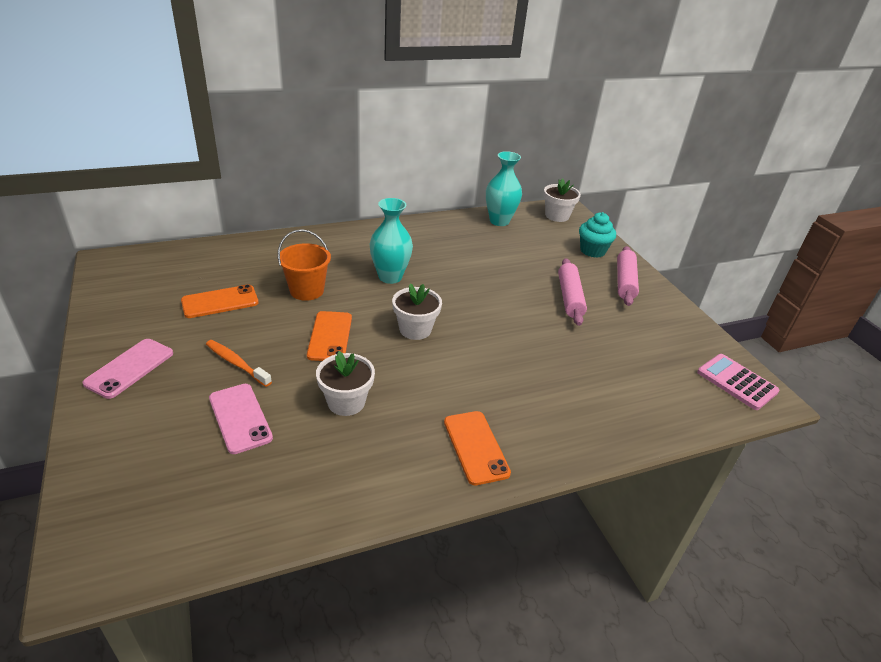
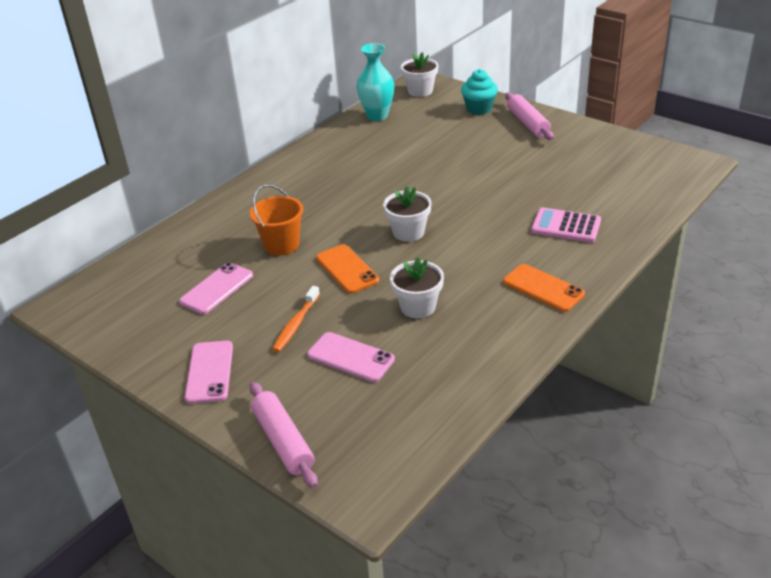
camera: 25 degrees left, 0 degrees up
(220, 302) = (217, 288): orange phone -> pink phone
(236, 363) = (296, 324): orange toothbrush -> orange toothbrush turned 75 degrees counterclockwise
(390, 277) = (339, 202): turquoise vase -> none
(569, 297) = (499, 154): pink rolling pin -> pink rolling pin (283, 441)
(736, 382) = (669, 161): pink calculator -> pink calculator (566, 226)

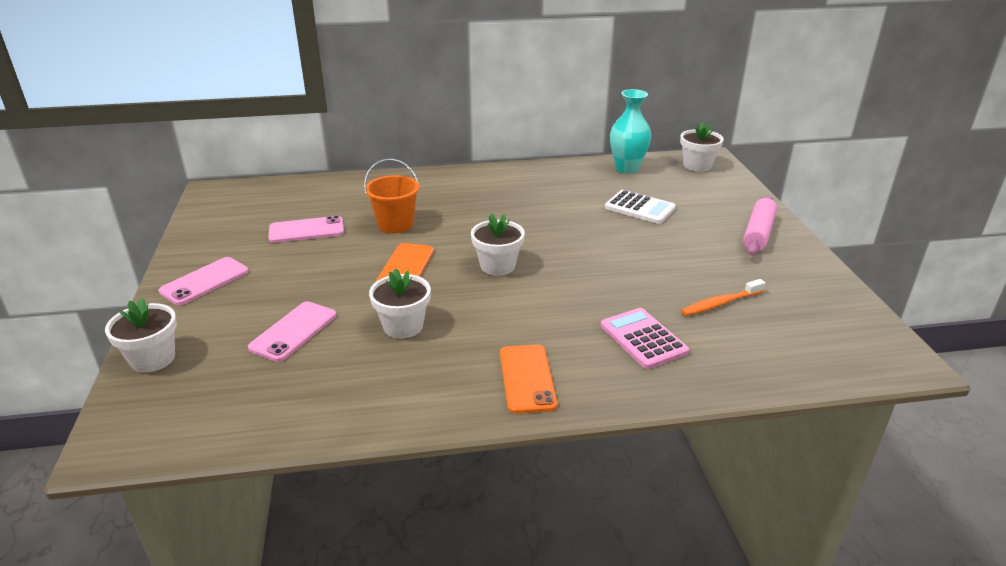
camera: 40 degrees right, 5 degrees down
(283, 441) = (153, 359): pink rolling pin -> white flower pot
(296, 324) = (305, 284): orange toothbrush -> orange toothbrush (720, 303)
(350, 357) = (293, 331): pink phone -> pink phone turned 45 degrees clockwise
(432, 142) = (639, 208): none -> white calculator
(479, 109) = (729, 201): turquoise cupcake -> none

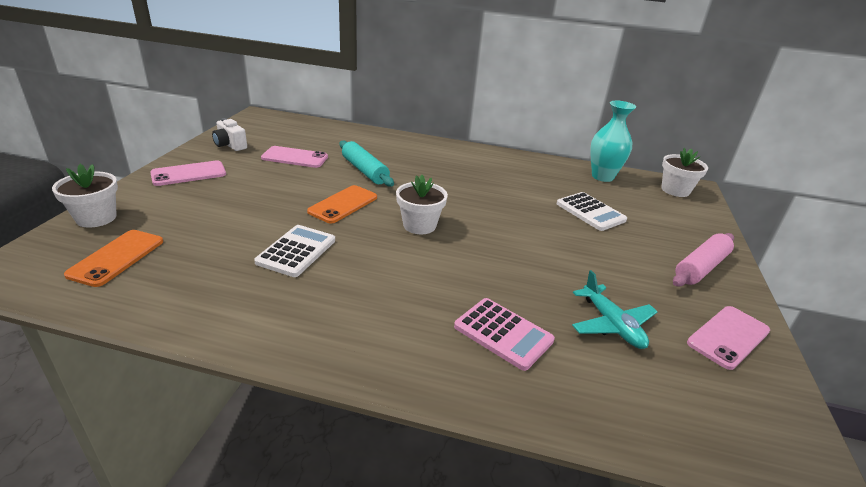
camera: 20 degrees right, 0 degrees up
(217, 236) = (230, 145): none -> white camera
(293, 331) = (211, 229): pink phone -> pink phone (728, 337)
(395, 224) = (365, 171): orange bucket -> turquoise rolling pin
(403, 326) = (296, 251): white flower pot -> white calculator
(527, 378) = (359, 334): orange phone -> orange phone (116, 258)
(643, 339) = (503, 334): pink calculator -> pink calculator turned 135 degrees clockwise
(720, 303) = (611, 324): orange toothbrush -> turquoise plane

